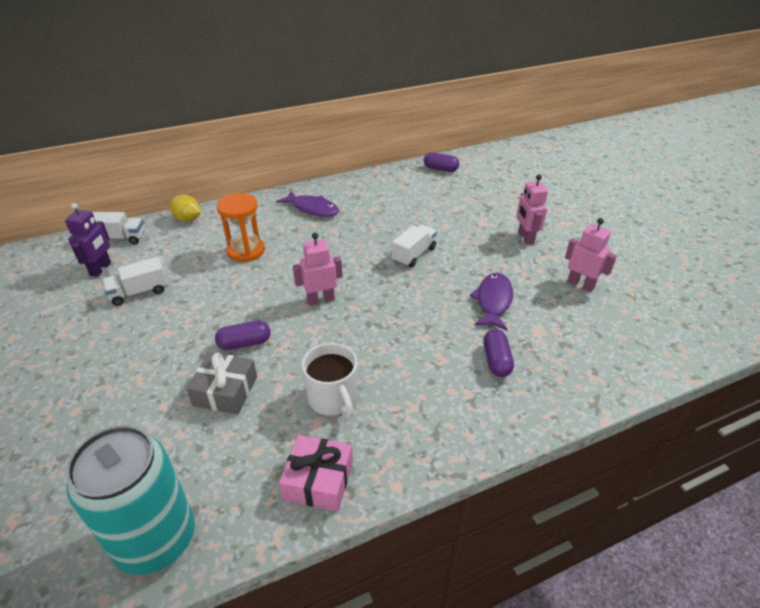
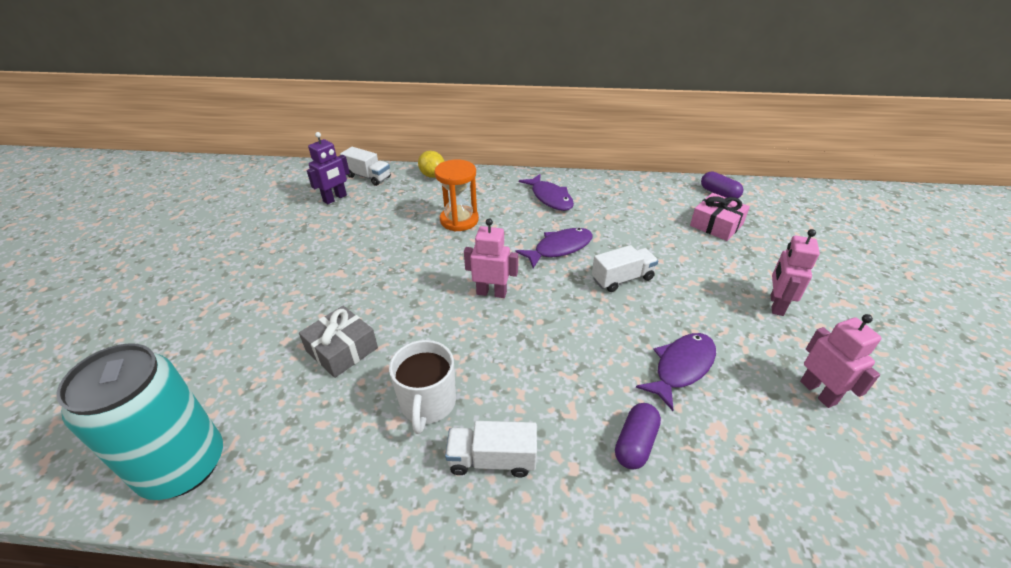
camera: 30 degrees right, 0 degrees up
(139, 292) = (346, 229): white truck -> white truck (492, 459)
(244, 343) = (392, 309): purple capsule -> none
(318, 480) = (350, 486): pink gift -> pink gift (716, 225)
(350, 247) = (559, 248): none -> purple fish

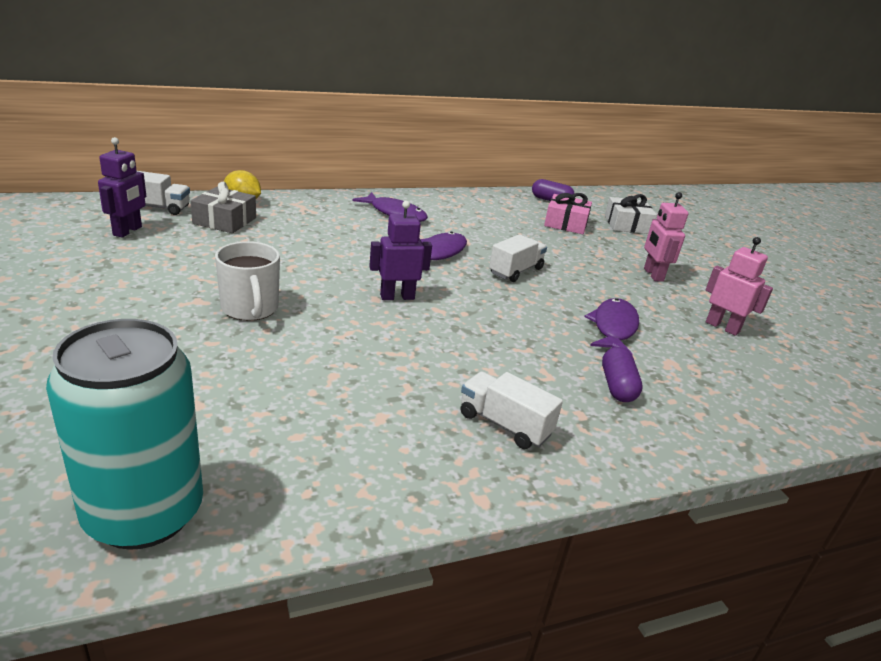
camera: 30 degrees left, 10 degrees down
(342, 349) = (264, 368): grey gift -> grey gift (225, 221)
(428, 403) = (404, 395): white mug -> white mug (250, 309)
(459, 220) = (309, 239): orange hourglass -> none
(491, 293) = (397, 297): pink robot -> purple robot
(492, 459) = (504, 424): white truck -> white truck turned 60 degrees clockwise
(789, 233) = (627, 225): none -> white gift

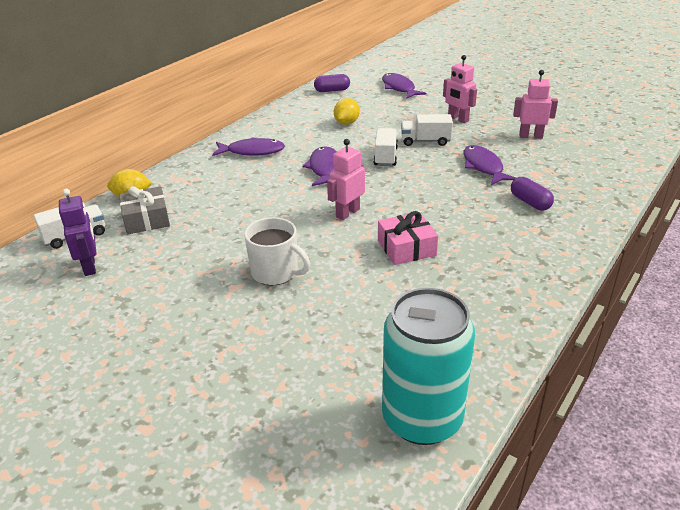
camera: 30 degrees left, 5 degrees up
(397, 297) = (347, 213): purple robot -> pink robot
(504, 424) = (511, 257): white truck -> white truck (425, 141)
(522, 229) = (346, 123): none -> yellow lemon
(566, 223) = (365, 105): pink gift -> pink gift (406, 248)
(627, 225) = (399, 88): white gift -> purple fish

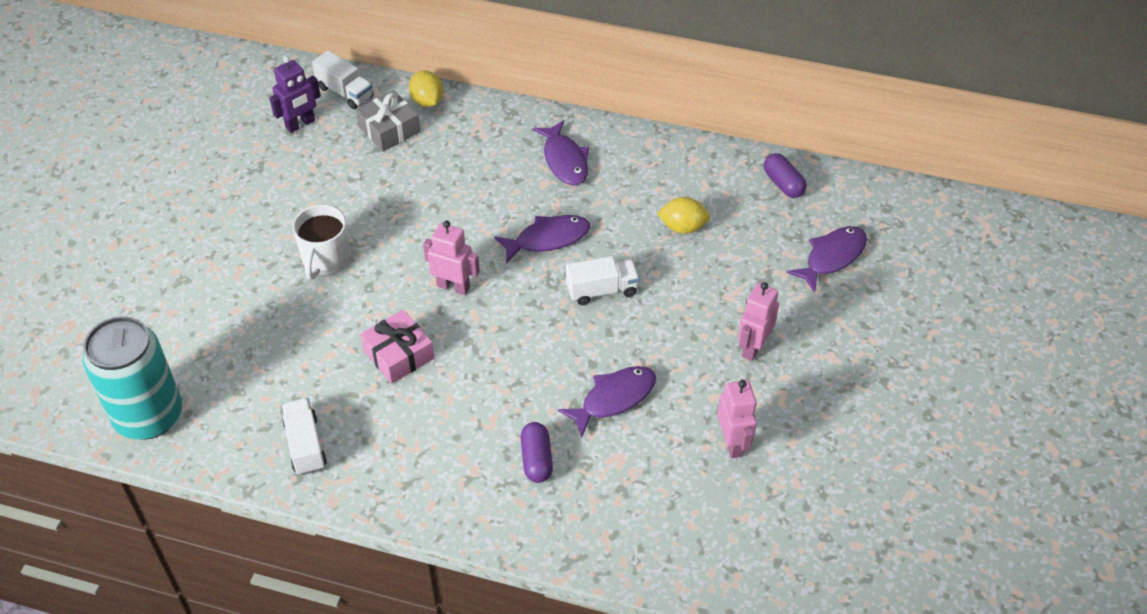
camera: 70 degrees right, 15 degrees up
(425, 141) = (664, 323): white truck -> white truck (305, 445)
(530, 202) = (536, 459): purple capsule -> purple capsule turned 45 degrees counterclockwise

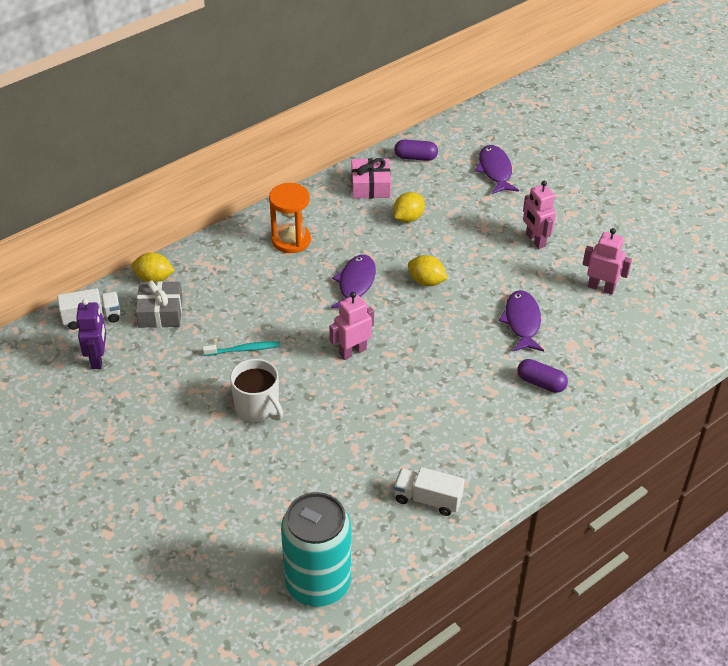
camera: 55 degrees left, 5 degrees down
(390, 209) = (244, 350): none -> turquoise toothbrush
(398, 354) = (388, 410): pink gift -> pink gift (370, 186)
(564, 160) = (291, 240): purple fish -> orange hourglass
(602, 290) = (426, 281): white truck -> yellow lemon

